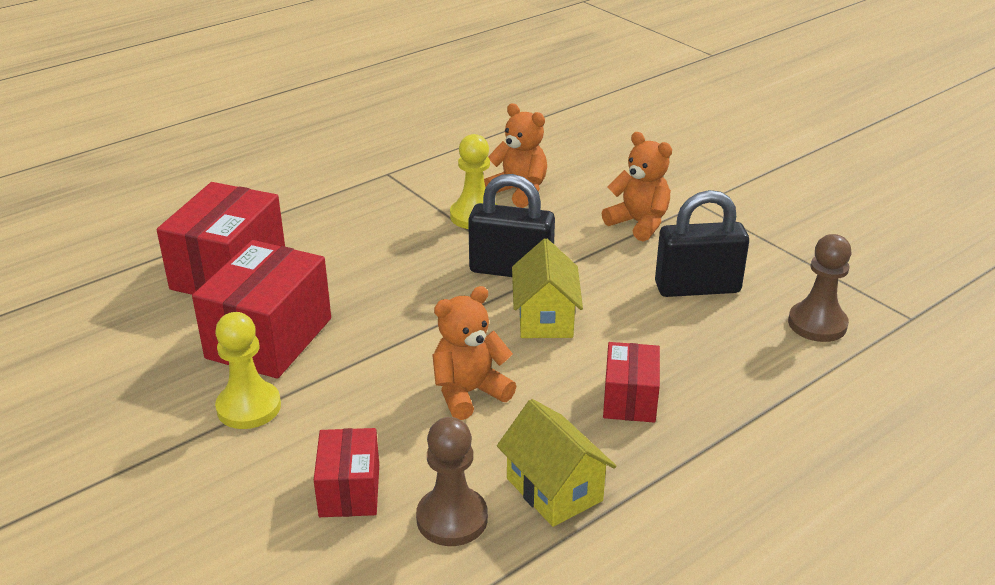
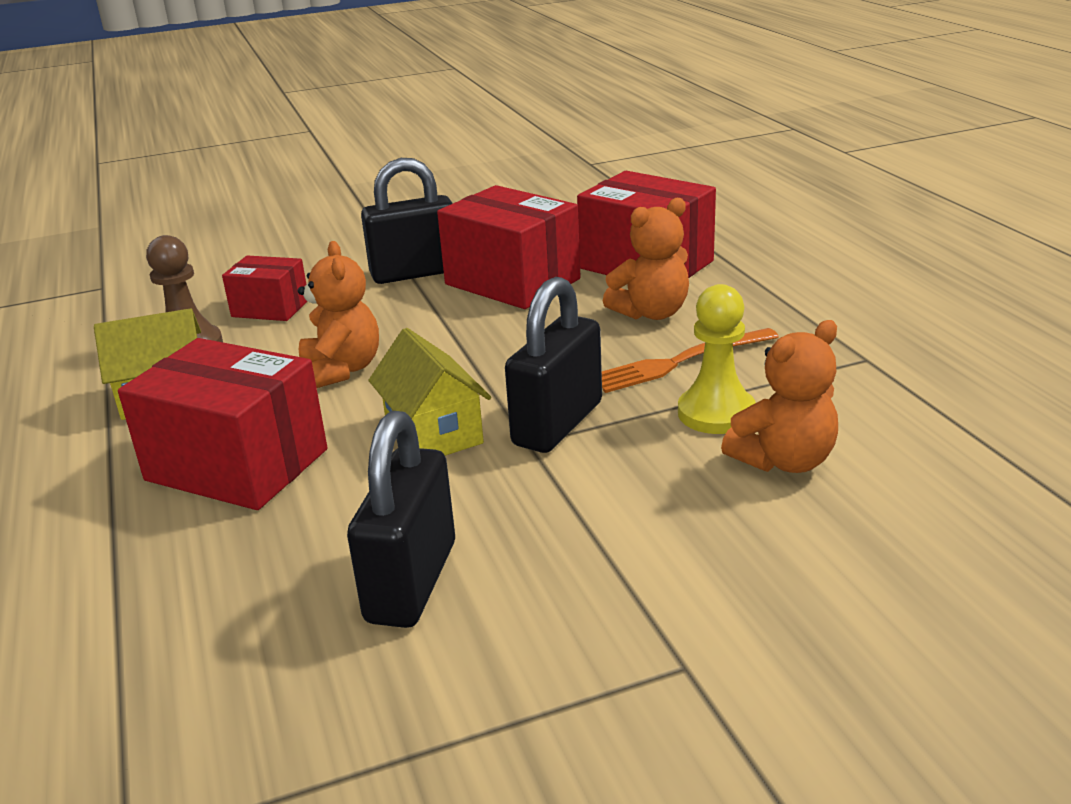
camera: 110 degrees right, 5 degrees down
(249, 407) = (415, 273): yellow pawn -> black padlock
(409, 236) = (679, 362): none -> orange fork
(545, 318) = (433, 433): yellow house -> yellow house turned 45 degrees clockwise
(630, 399) = (237, 465): red box -> red box, size x1.77
(639, 223) = (636, 566): orange teddy bear -> orange teddy bear (651, 313)
(817, 324) = (222, 692): brown pawn -> none

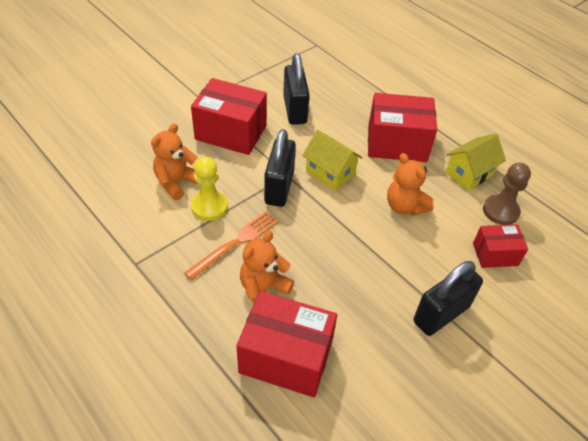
camera: 155 degrees right, 20 degrees up
(512, 282) = (368, 314): red box -> red box (231, 132)

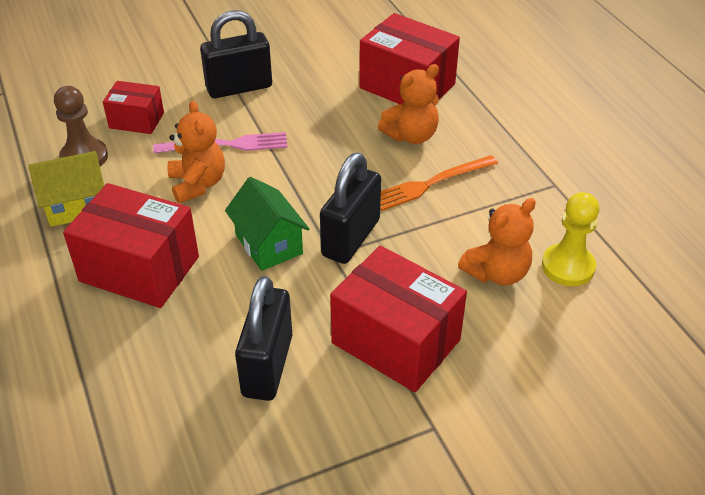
camera: 160 degrees left, 5 degrees down
(209, 206) = (454, 231): yellow pawn -> yellow pawn (568, 267)
(330, 173) = (268, 244): yellow house -> green house
(408, 245) = (226, 145): none -> pink fork

